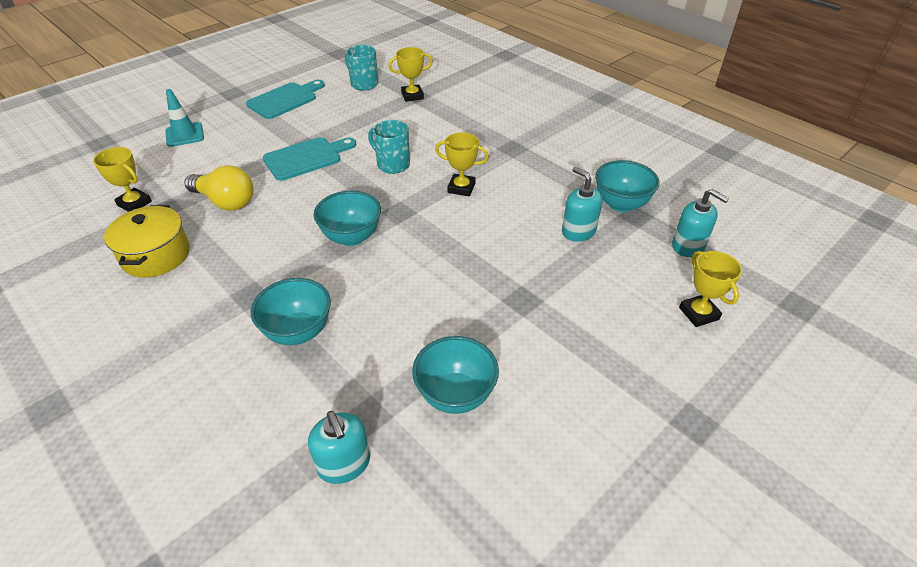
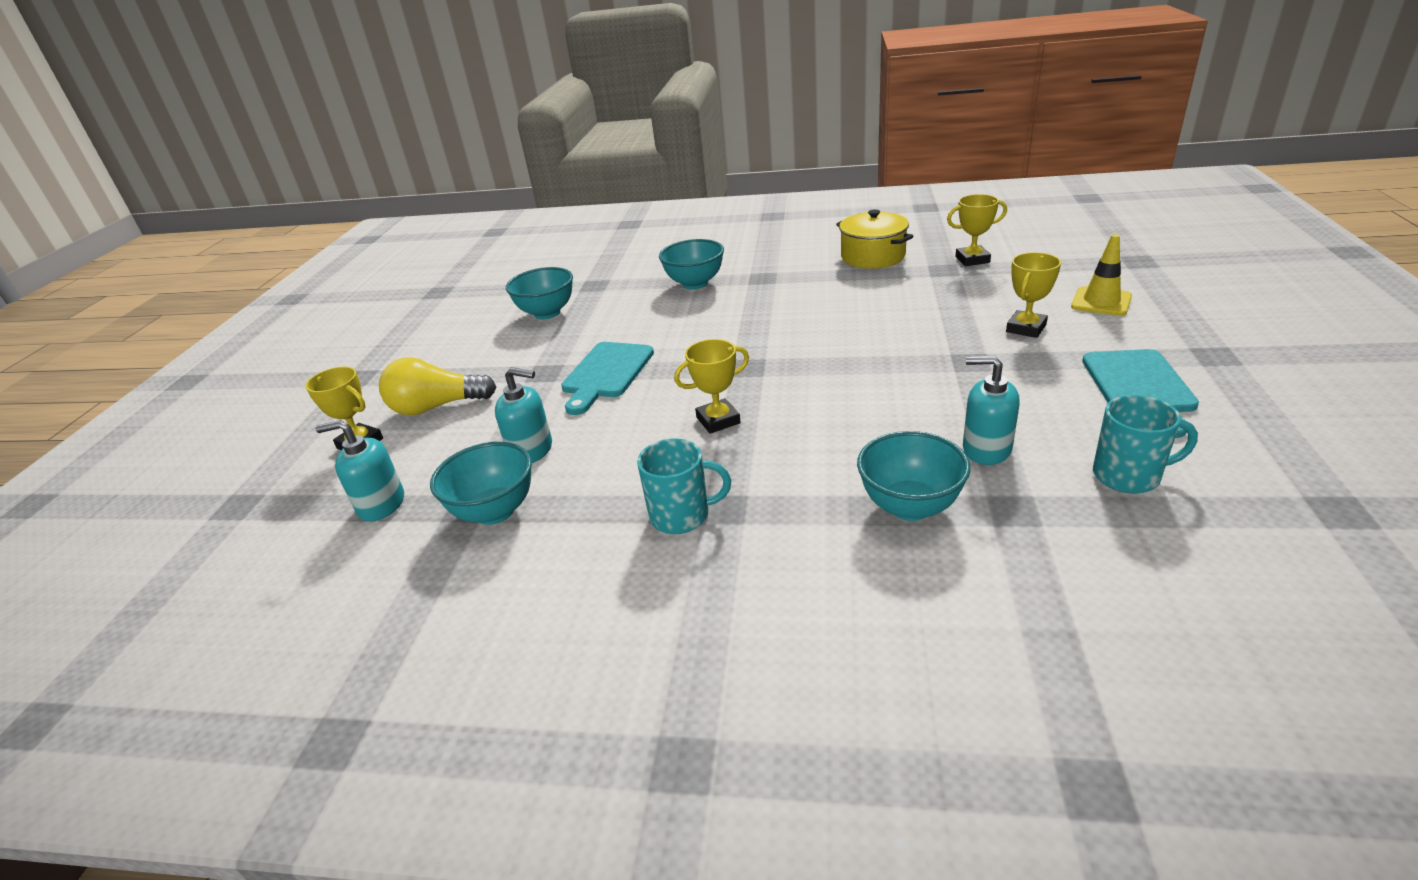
camera: 145 degrees right, 10 degrees down
(185, 135) = (1101, 302): turquoise traffic cone -> yellow traffic cone
(225, 201) = (911, 294): yellow light bulb -> yellow light bulb (437, 407)
(306, 158) = (936, 353): turquoise cutting board -> turquoise cutting board (606, 373)
(344, 464) = (584, 271): turquoise soap dispenser -> turquoise soap dispenser (986, 449)
(351, 237) = (754, 332): turquoise bowl -> turquoise bowl (910, 506)
(392, 164) = (836, 399): turquoise mug -> turquoise mug (682, 516)
(412, 96) = (1016, 504): yellow trophy -> yellow trophy (1026, 328)

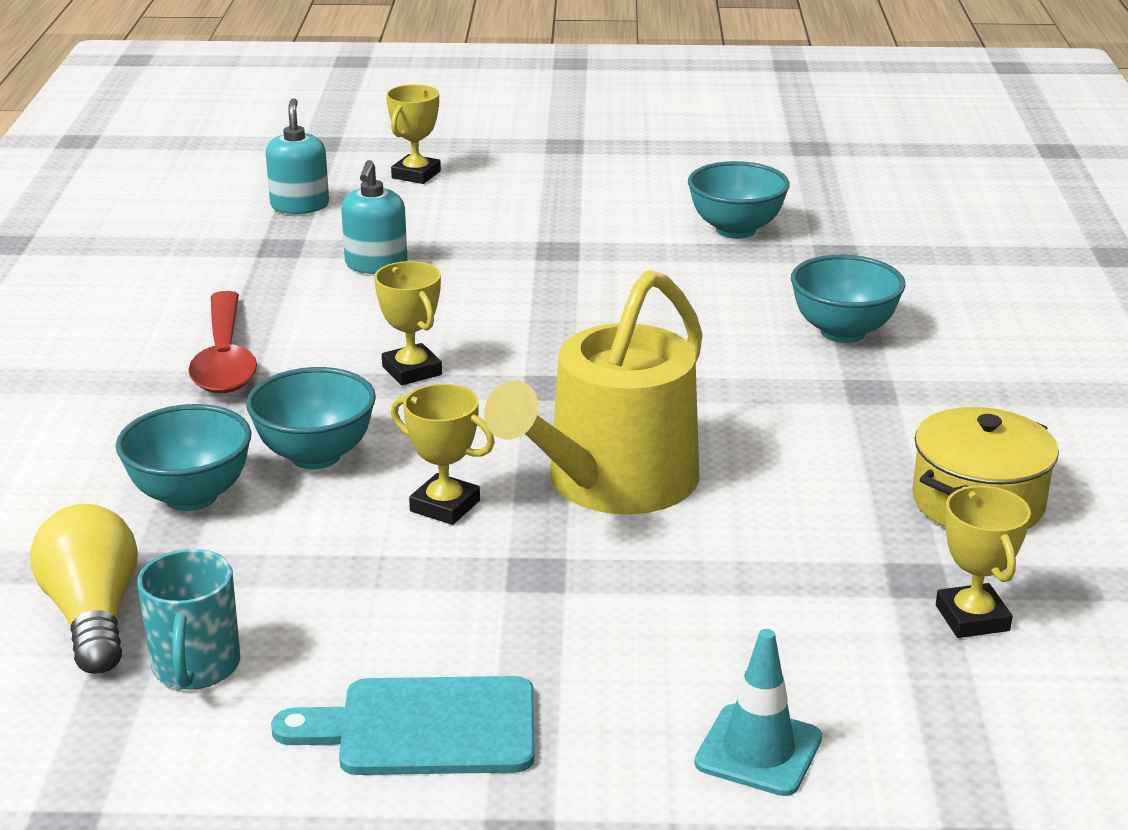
camera: 80 degrees right, 5 degrees down
(437, 407) = (484, 200): yellow light bulb -> yellow light bulb (93, 616)
(495, 511) = (268, 261): turquoise bowl -> turquoise bowl (315, 456)
(606, 373) = (547, 289): turquoise cutting board -> none
(682, 516) = (225, 359): turquoise mug -> red spoon
(867, 343) = (612, 483): none -> yellow watering can
(986, 449) = (291, 561): turquoise soap dispenser -> none
(1026, 328) = (649, 643): yellow trophy -> yellow trophy (445, 506)
(1101, 302) = (758, 750): yellow traffic cone -> turquoise traffic cone

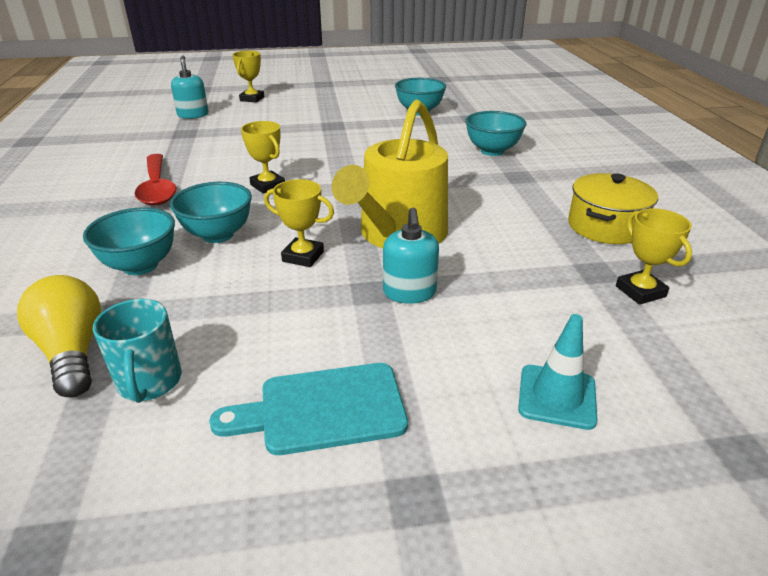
camera: 10 degrees left, 5 degrees up
(376, 265) = (238, 138): turquoise soap dispenser -> turquoise soap dispenser (409, 292)

